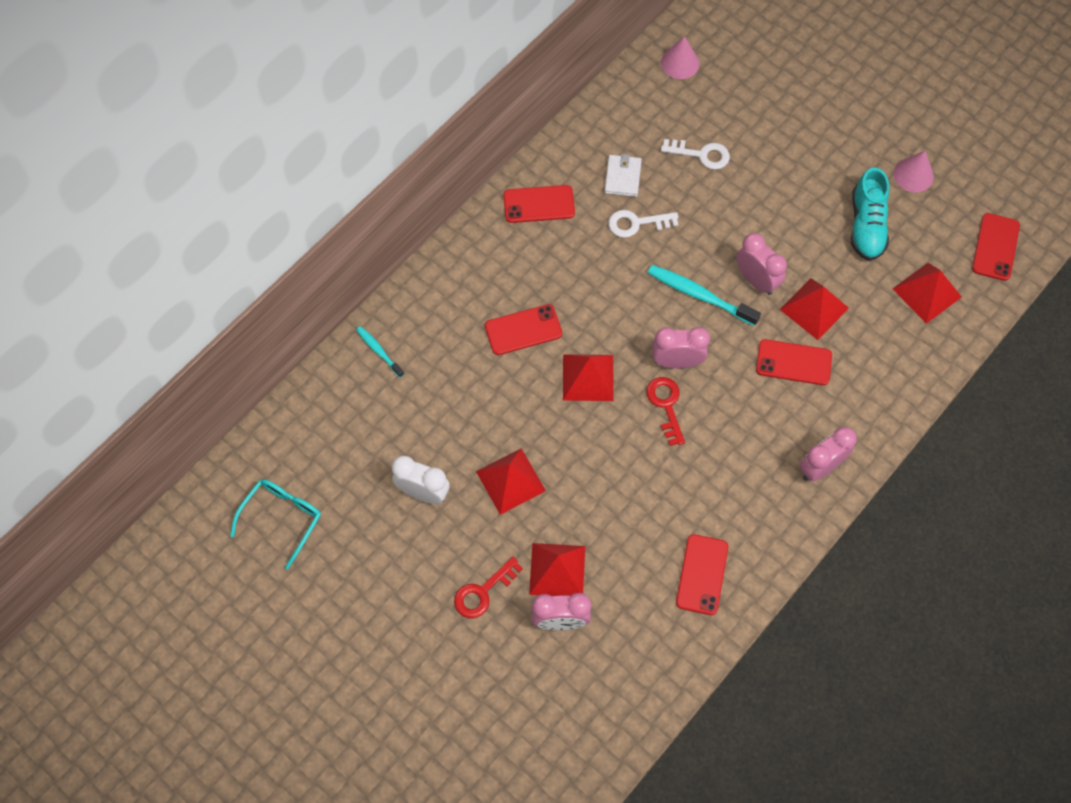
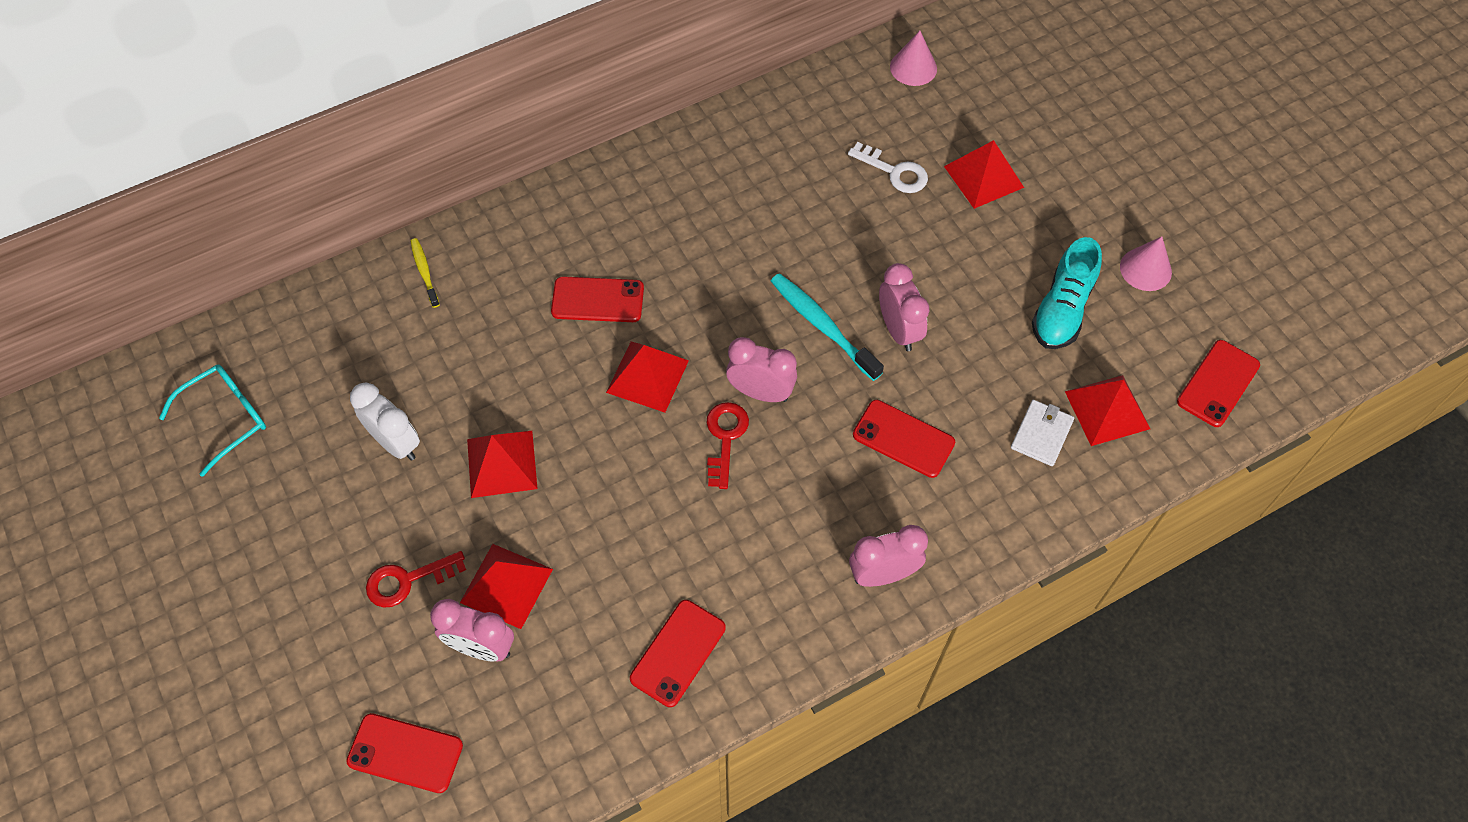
camera: 20 degrees right, 5 degrees down
(379, 351) = (424, 272): turquoise toothbrush -> yellow toothbrush
(539, 204) = (680, 170): red phone -> red phone (405, 753)
(623, 177) = (791, 169): white wallet -> white wallet (1041, 434)
(636, 223) = (784, 224): white key -> none
(814, 308) = (956, 384): red pyramid -> red pyramid (983, 177)

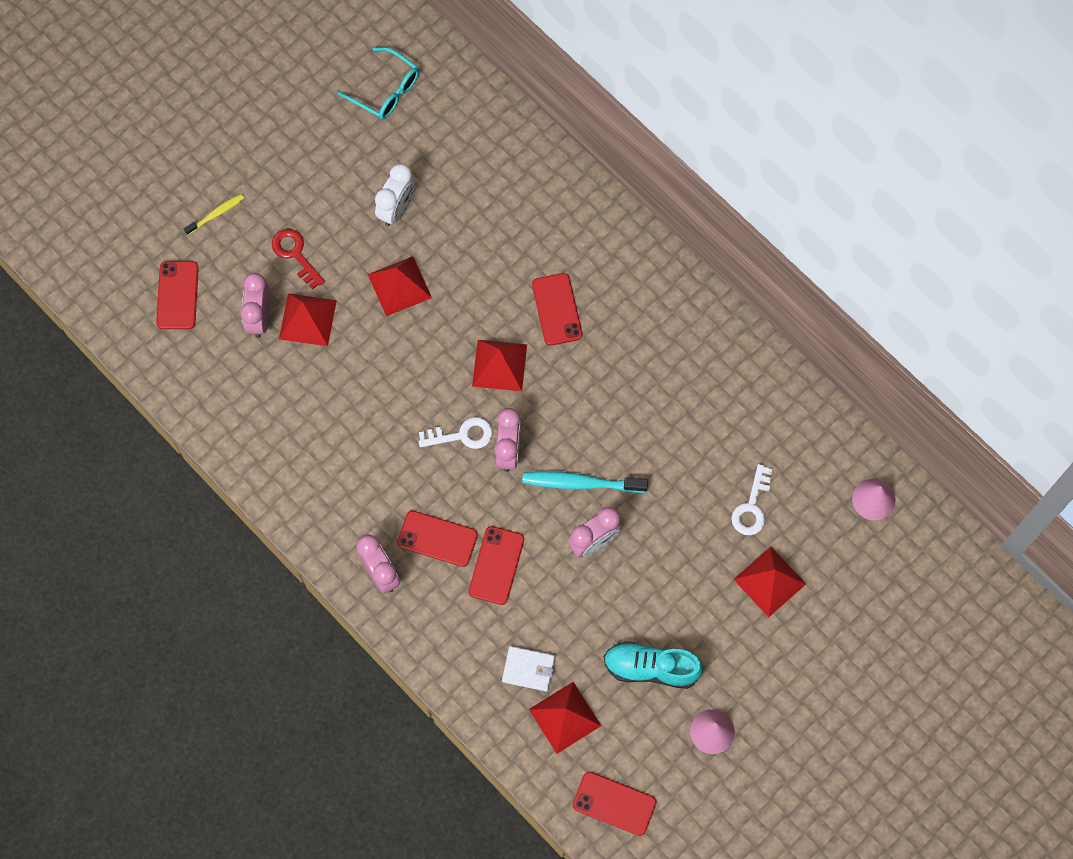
camera: 75 degrees right, 10 degrees up
(424, 272) = (546, 177): yellow toothbrush -> yellow toothbrush (216, 214)
(678, 653) = (286, 447): red phone -> red phone (437, 538)
(725, 438) = (462, 435): red key -> white key
(822, 326) = (581, 483): turquoise toothbrush -> turquoise toothbrush turned 120 degrees counterclockwise

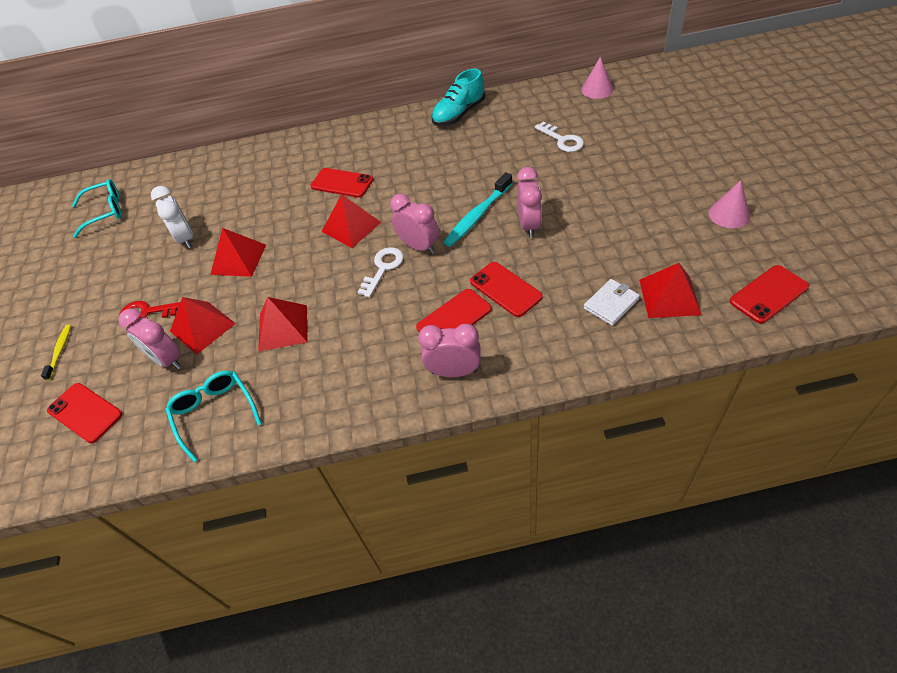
camera: 50 degrees left, 20 degrees down
(235, 403) = (214, 413): none -> turquoise glasses
(651, 668) = (655, 230): turquoise shoe -> turquoise shoe (459, 114)
(769, 581) = (623, 149): red pyramid -> red pyramid (283, 328)

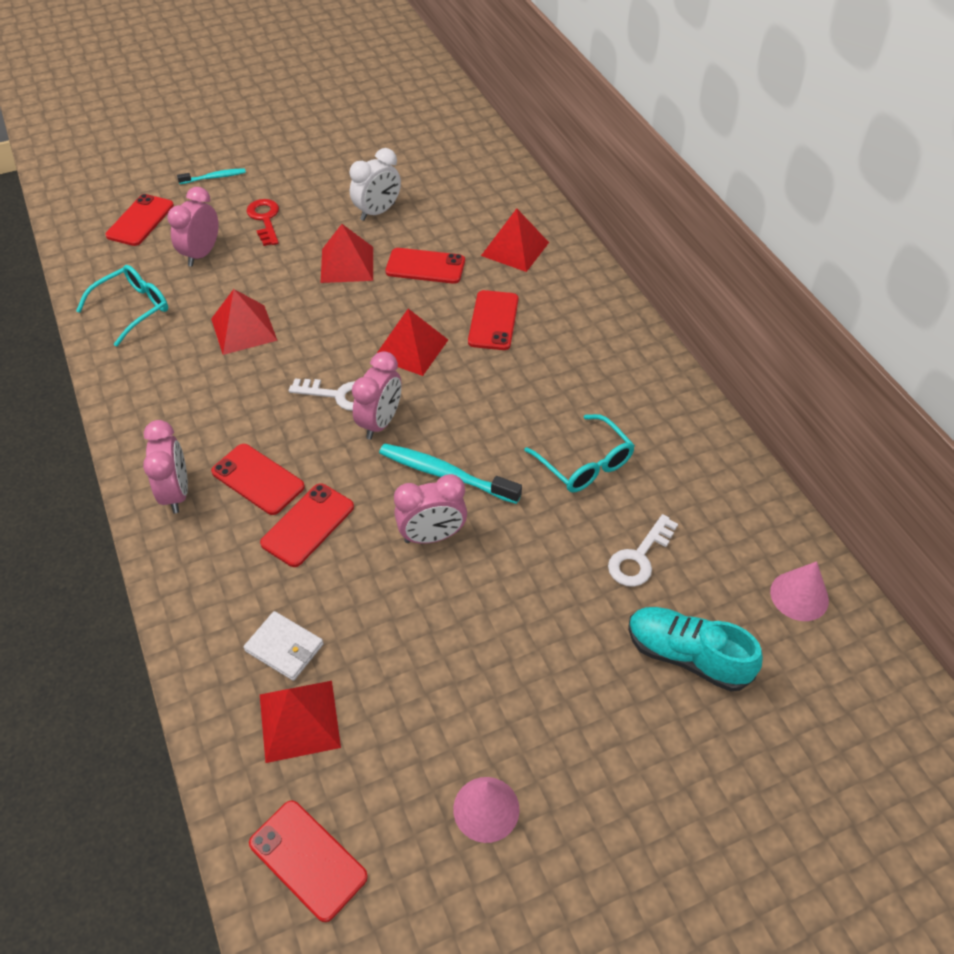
camera: 70 degrees right, 0 degrees up
(60, 351) = (214, 177): yellow toothbrush -> turquoise toothbrush
(105, 212) = (415, 137): turquoise glasses -> turquoise glasses (585, 464)
(202, 327) = (245, 266): red pyramid -> red pyramid (515, 249)
(267, 214) = (425, 266): none -> red phone
(459, 114) = (677, 416): turquoise shoe -> turquoise shoe (687, 656)

